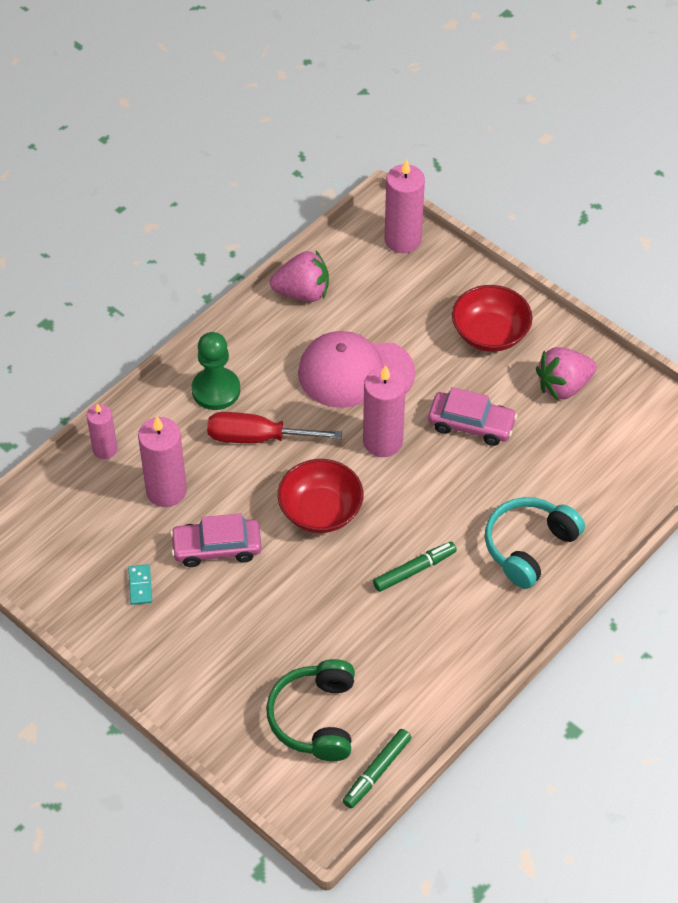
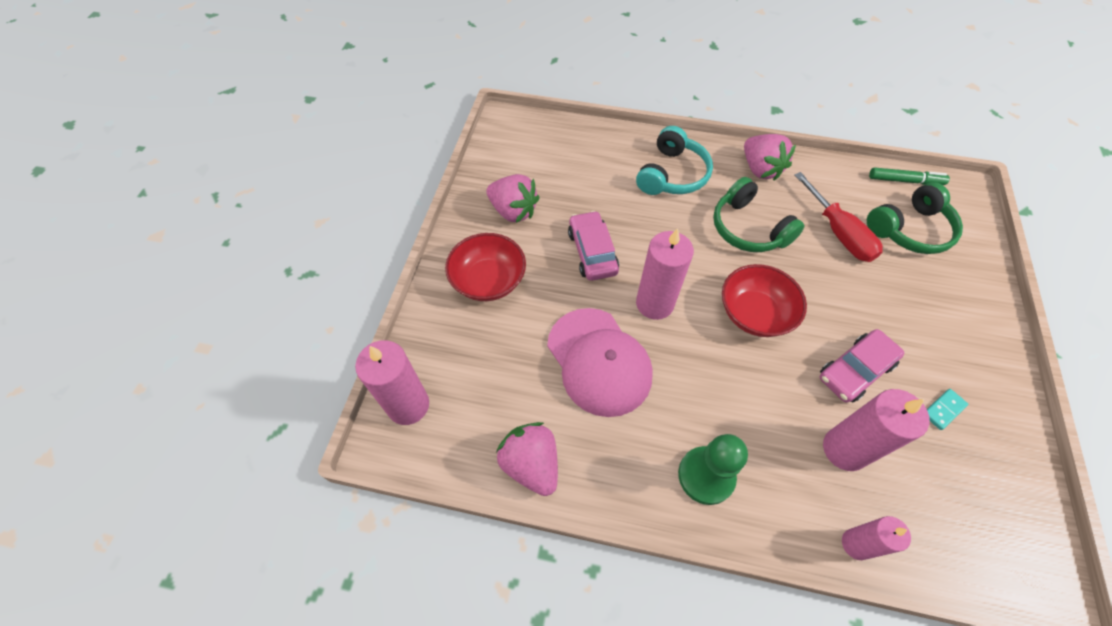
camera: 120 degrees left, 5 degrees up
(217, 548) = (855, 370): pink car -> pink car turned 90 degrees clockwise
(257, 438) = (727, 404): red screwdriver -> red screwdriver (838, 233)
(414, 570) = (748, 228): green marker -> green headphones
(484, 636) = (760, 169): none -> pink strawberry
(529, 547) = (672, 174): turquoise headphones -> turquoise headphones turned 75 degrees counterclockwise

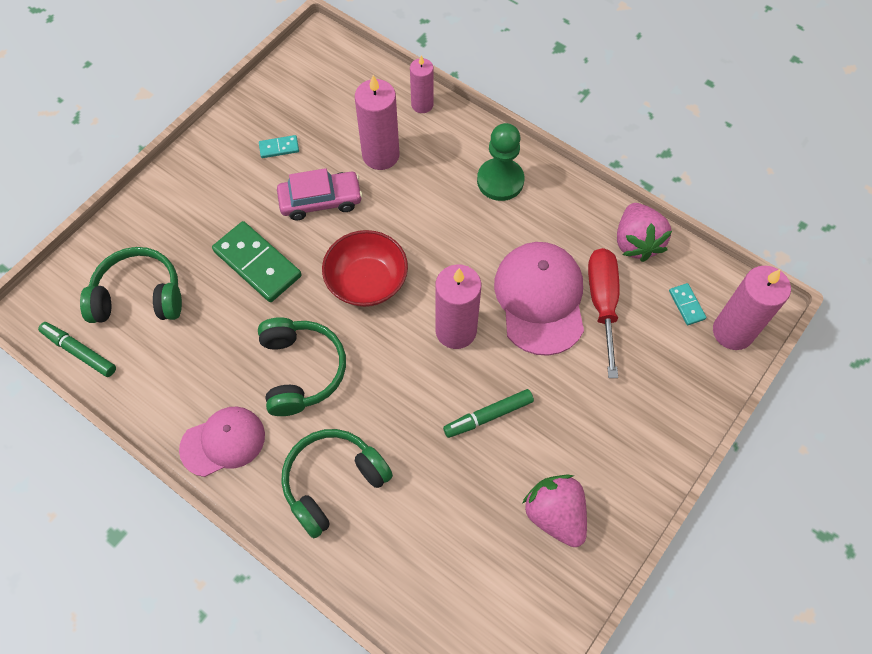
camera: 155 degrees left, 5 degrees up
(460, 414) = (686, 305): none -> turquoise domino
(488, 280) = (617, 430): red bowl -> none
(592, 252) = (488, 416): pink car -> green marker
(672, 174) = (333, 482): turquoise headphones -> green headphones
(760, 169) = (223, 442): pink strawberry -> pink cap
(838, 233) = (213, 324): red screwdriver -> red screwdriver (602, 303)
(852, 290) = (257, 264): none -> green domino

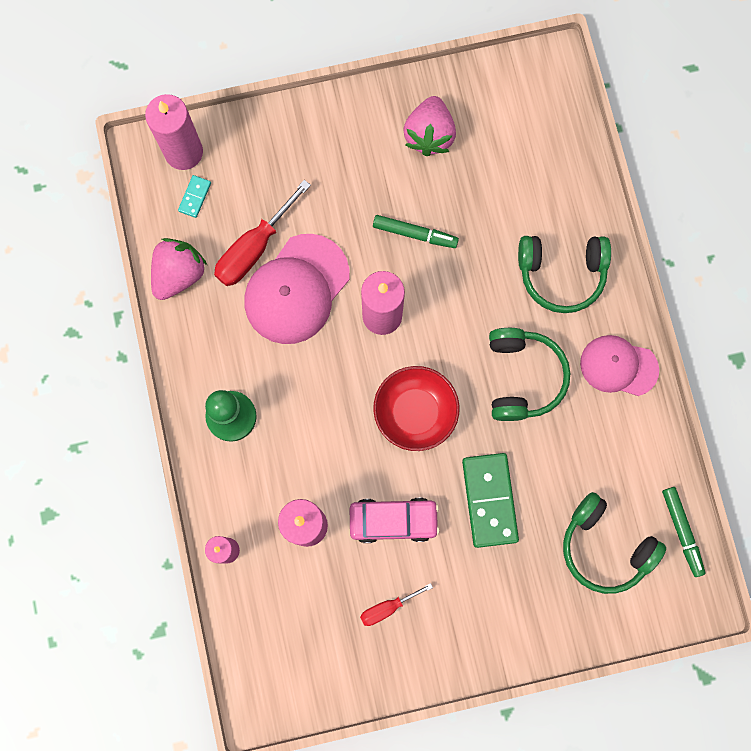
camera: 140 degrees left, 15 degrees up
(279, 148) = (387, 607): turquoise domino -> red screwdriver
(301, 370) = (522, 377): green headphones -> green headphones turned 150 degrees clockwise
(320, 200) = (393, 520): pink car -> pink car turned 150 degrees clockwise

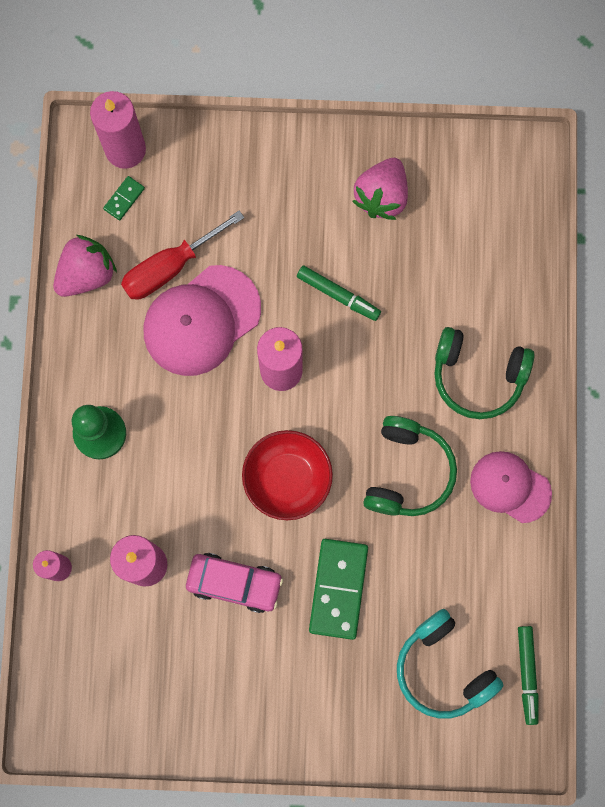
camera: 15 degrees right, 0 degrees up
(195, 197) = (124, 199): turquoise domino -> green domino
(387, 607) = (204, 669): red screwdriver -> none
(604, 547) = (443, 668): green headphones -> turquoise headphones

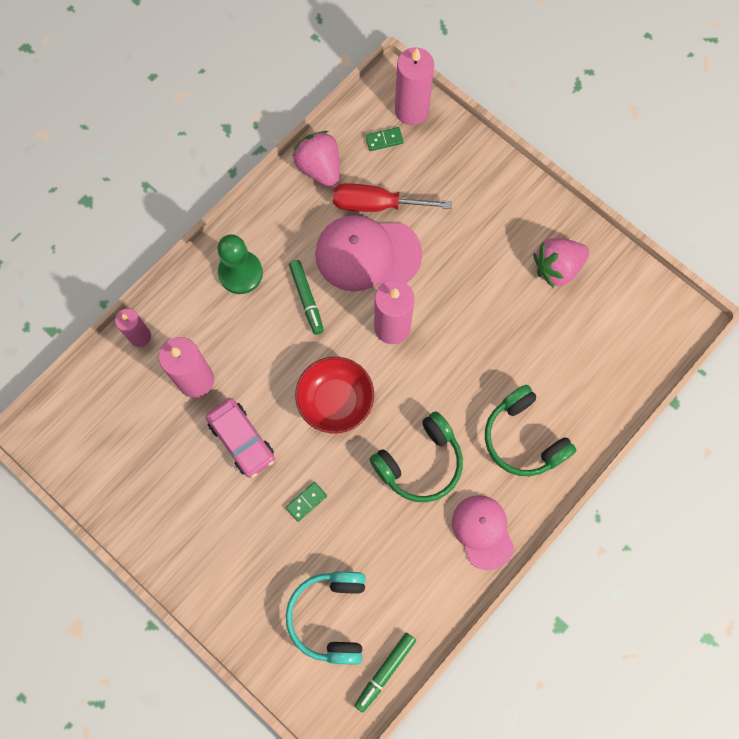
camera: 40 degrees right, 5 degrees down
(87, 274) = (319, 168): pink strawberry -> pink strawberry turned 120 degrees counterclockwise
(338, 295) = (472, 309): green marker -> green marker (307, 299)
(338, 589) = (306, 502): green domino -> green domino, size x0.47

